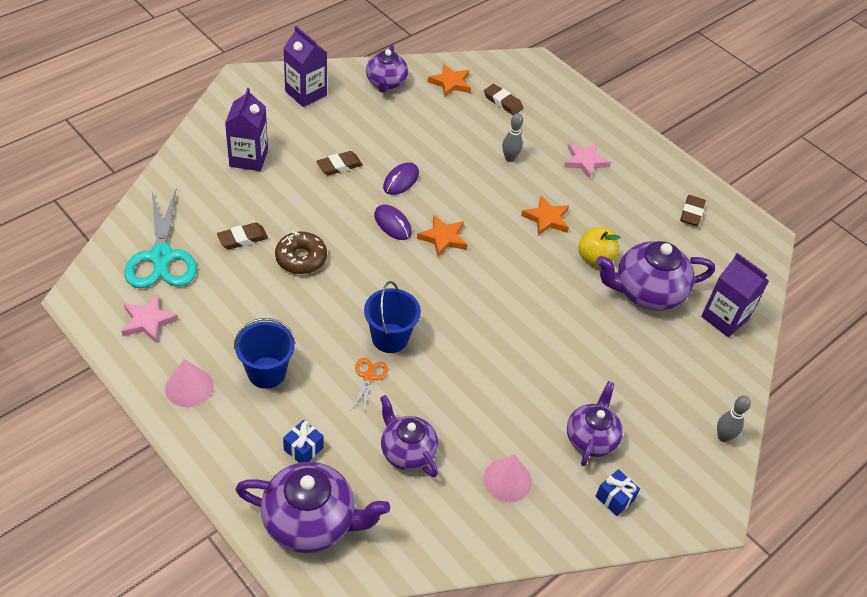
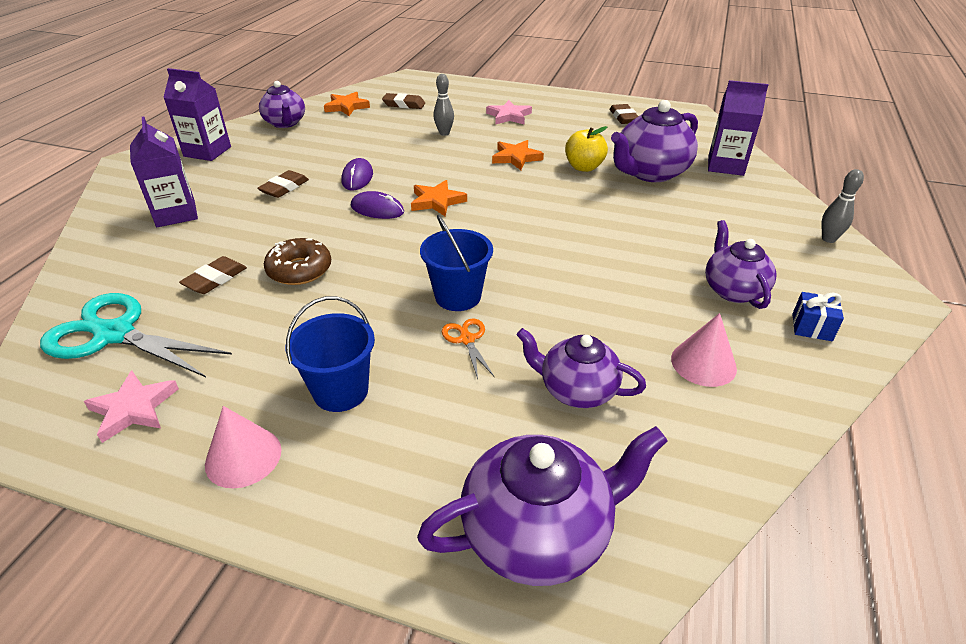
camera: 25 degrees left, 10 degrees down
(161, 256) = (115, 334): turquoise scissors -> turquoise scissors turned 150 degrees clockwise
(303, 449) = (454, 450): blue gift -> none

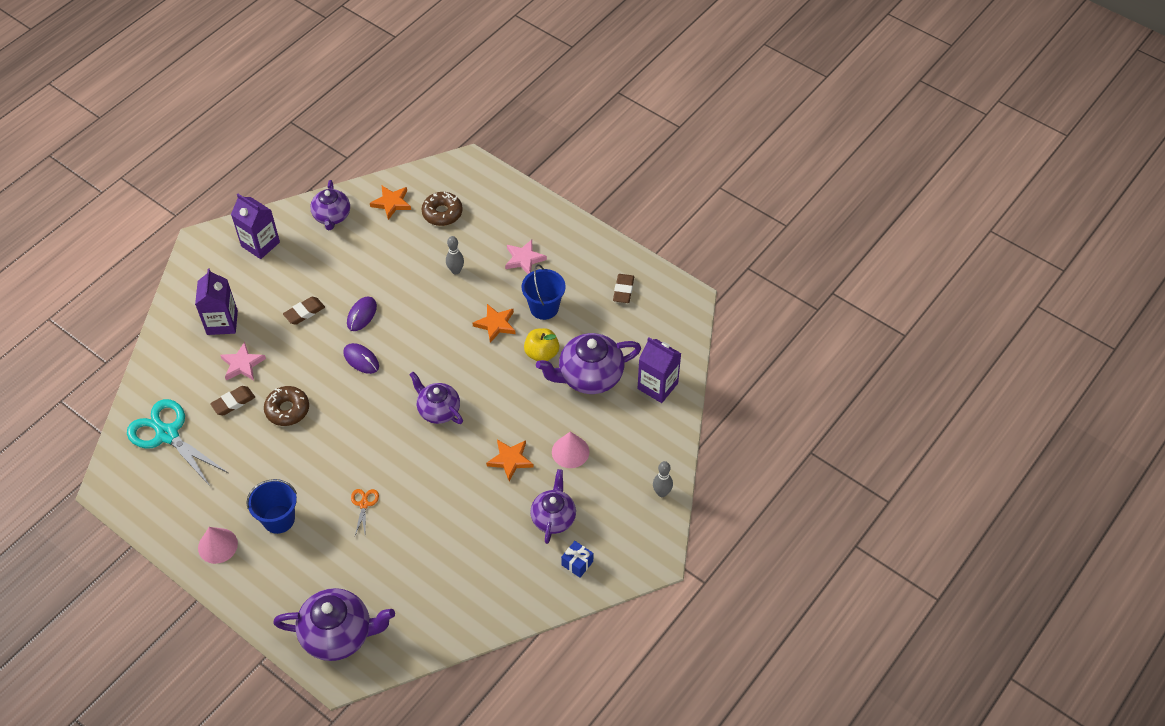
camera: 20 degrees right, 15 degrees up
(133, 409) = (170, 496): pink star -> pink star (242, 364)
(404, 104) = (442, 213): brown eraser -> brown donut
(437, 201) = (407, 363): orange star -> orange star (510, 460)
(458, 296) = (376, 466): blue bucket -> blue bucket (544, 308)
(576, 390) = (405, 561): purple teapot -> purple teapot (438, 410)
(703, 363) = (489, 567): pink cone -> pink cone (570, 451)

